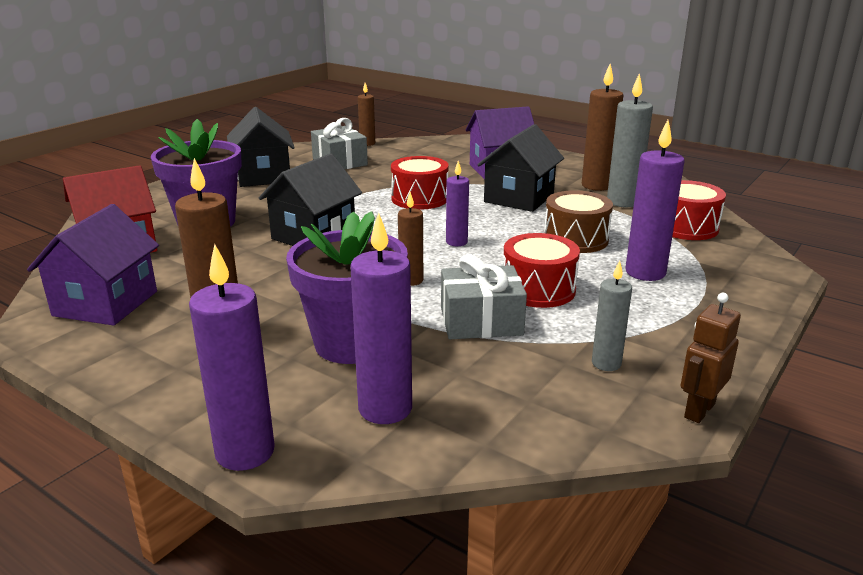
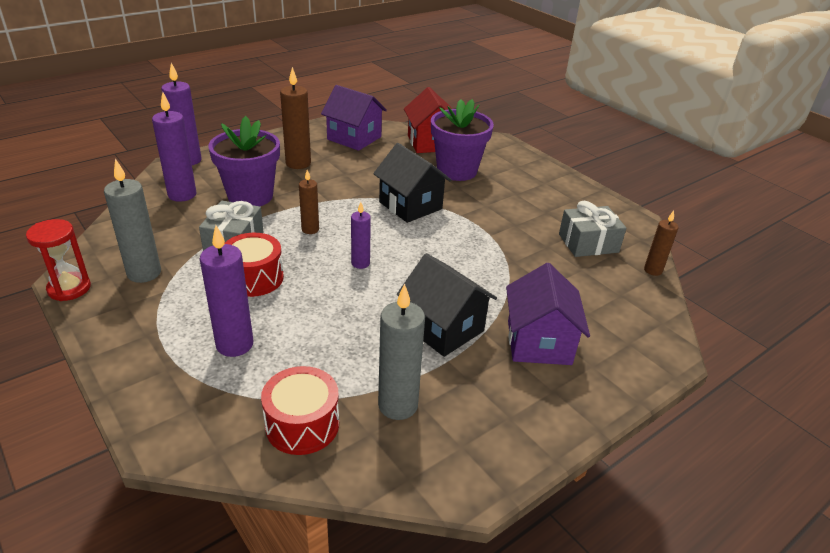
camera: 105 degrees right, 10 degrees up
(263, 176) = (553, 201): black house -> none
(419, 198) = (467, 267): red drum -> none
(575, 239) = (325, 330): brown drum -> none
(596, 186) = (459, 405): brown candle -> none
(606, 363) = (144, 273): grey candle -> grey candle, size x1.68
(699, 410) = (69, 288): brown robot -> red hourglass

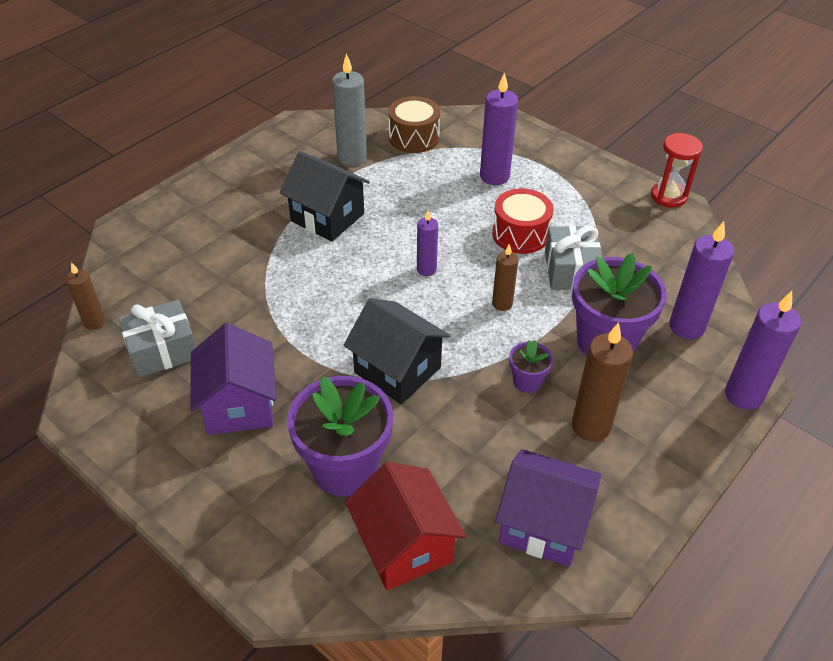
camera: 170 degrees right, 10 degrees up
(144, 273) = (623, 221): grey candle -> none
(302, 424) = (414, 137): red drum -> brown drum
(323, 187) = (527, 381): none -> purple flower pot
(539, 342) = (240, 219): purple house -> purple house (239, 405)

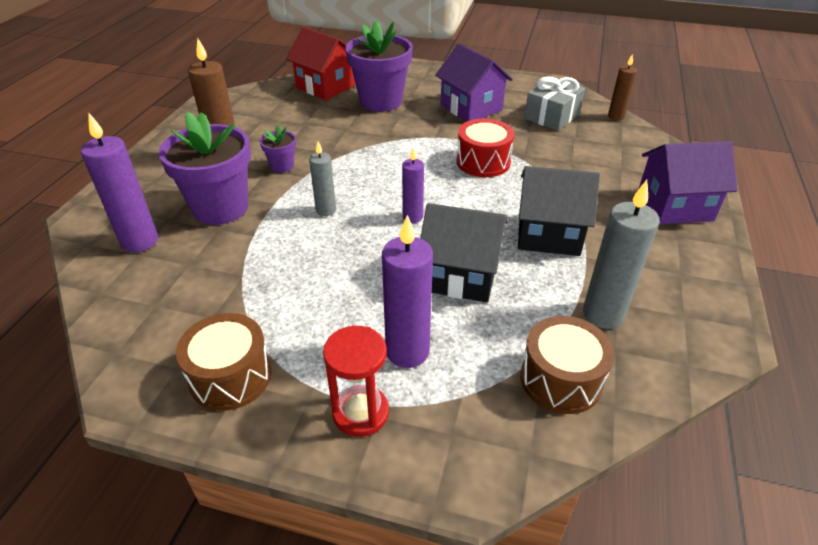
camera: 155 degrees right, 5 degrees down
(397, 370) = (384, 147): black house -> black house (460, 275)
(502, 304) = (326, 210): brown candle -> grey candle
(520, 234) = (337, 281): red drum -> red drum (483, 162)
(543, 525) = (248, 109): purple house -> purple house (674, 206)
(570, 270) = (268, 259): grey gift -> none
(613, 197) = (230, 376): none -> brown drum
(668, 196) = (145, 408): red hourglass -> red hourglass (360, 412)
(743, 395) = (94, 203): purple candle -> none

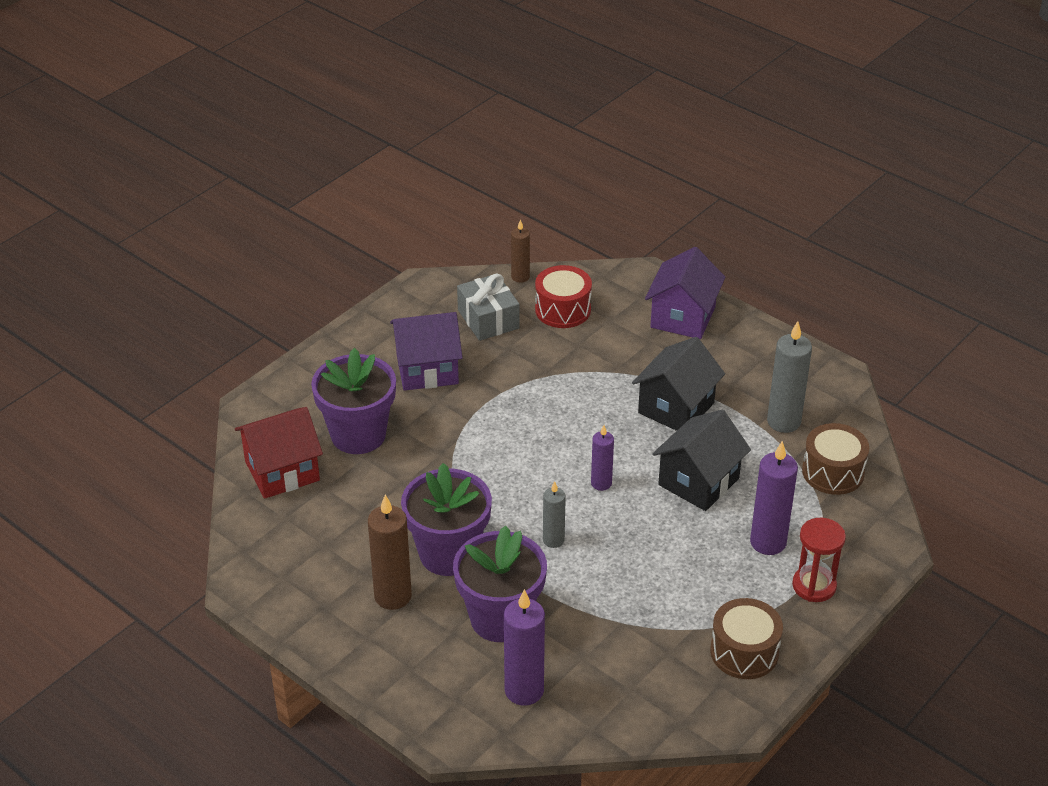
camera: 65 degrees left, 0 degrees up
(282, 166) = (448, 554): purple flower pot -> purple flower pot, size x2.14
(483, 162) = (540, 403): red drum -> red drum (563, 310)

